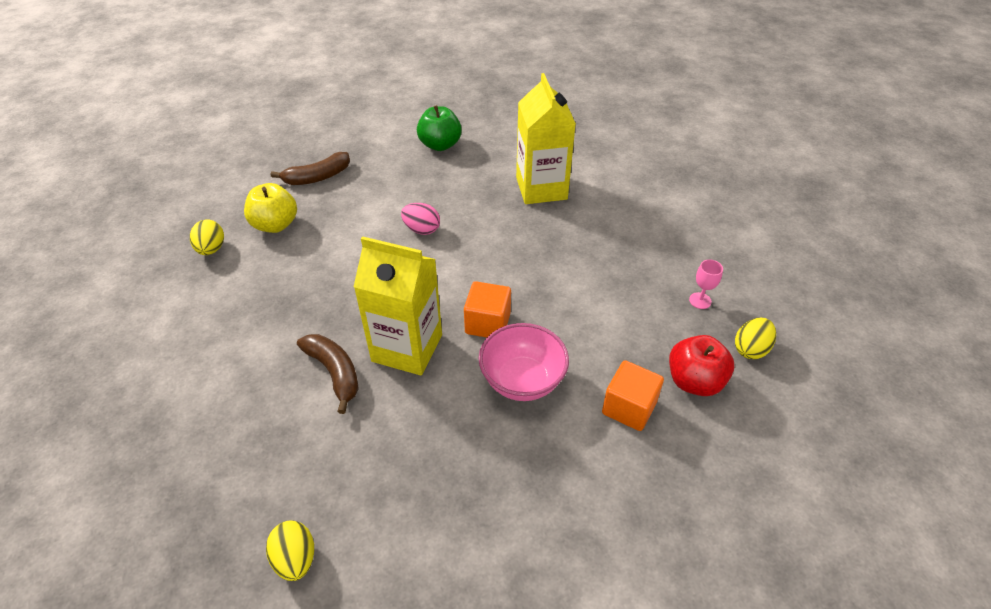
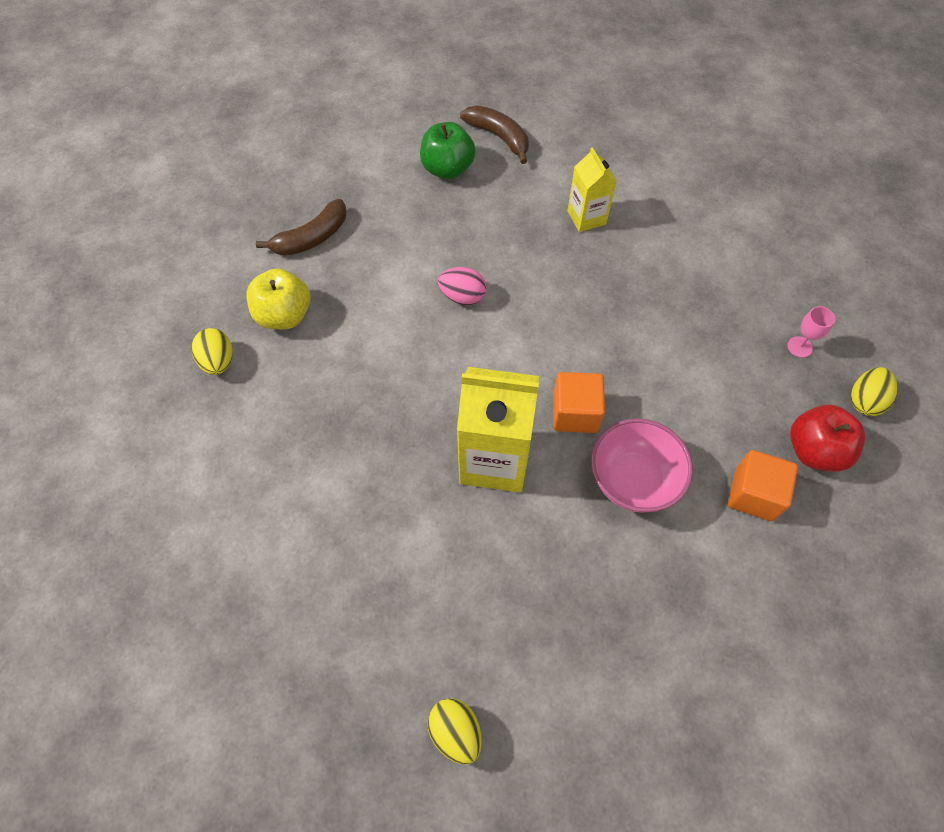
camera: 10 degrees left, 15 degrees up
(334, 373) = (423, 505): brown banana -> brown banana (499, 137)
(541, 188) = (586, 217): yellow carton -> yellow carton, size x0.57

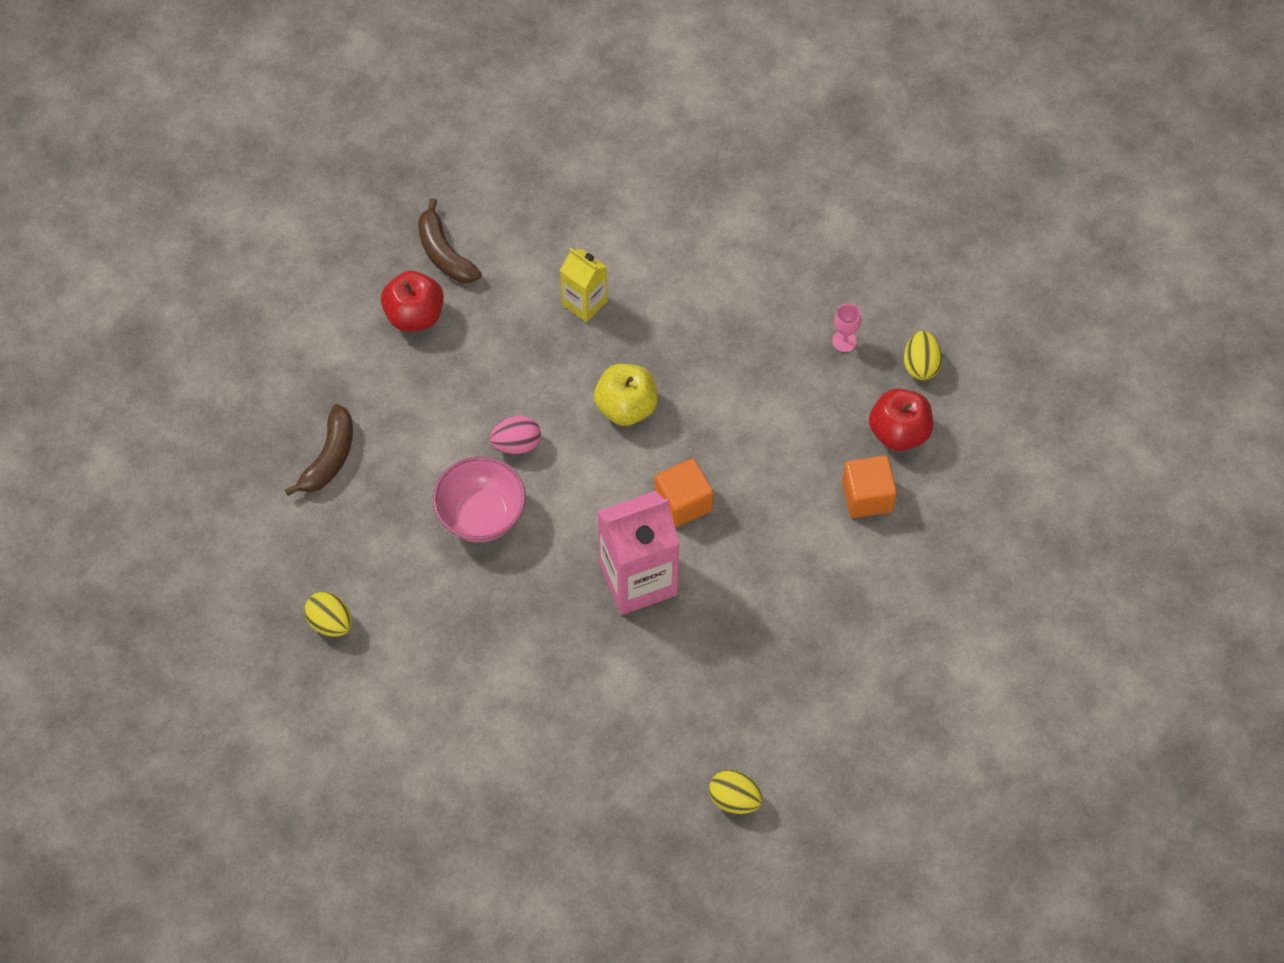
camera: 30 degrees left, 0 degrees up
(284, 315) = (360, 548): yellow apple -> yellow apple (626, 407)
(447, 169) = (414, 315): green apple -> red apple
(494, 460) = (638, 579): yellow carton -> pink carton
(499, 137) = (444, 253): brown banana -> brown banana turned 135 degrees counterclockwise
(633, 480) = (763, 536): pink bowl -> pink bowl (481, 515)

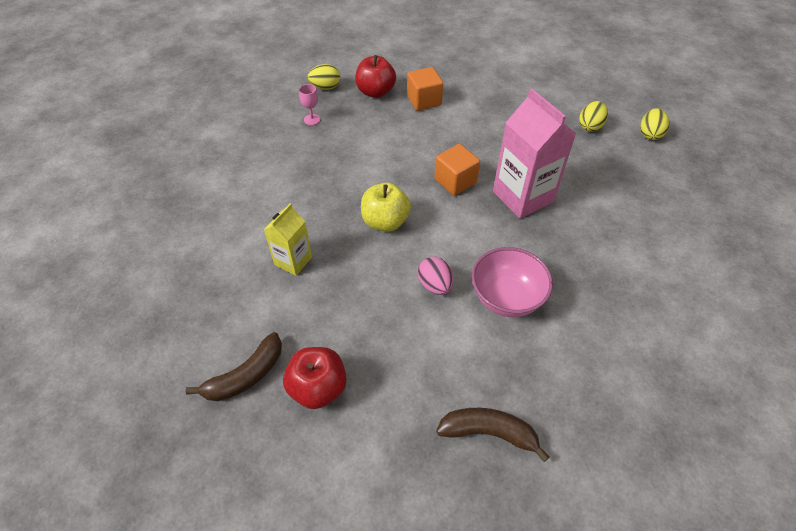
camera: 100 degrees left, 10 degrees down
(330, 622) = (650, 393): yellow egg -> yellow egg (590, 126)

